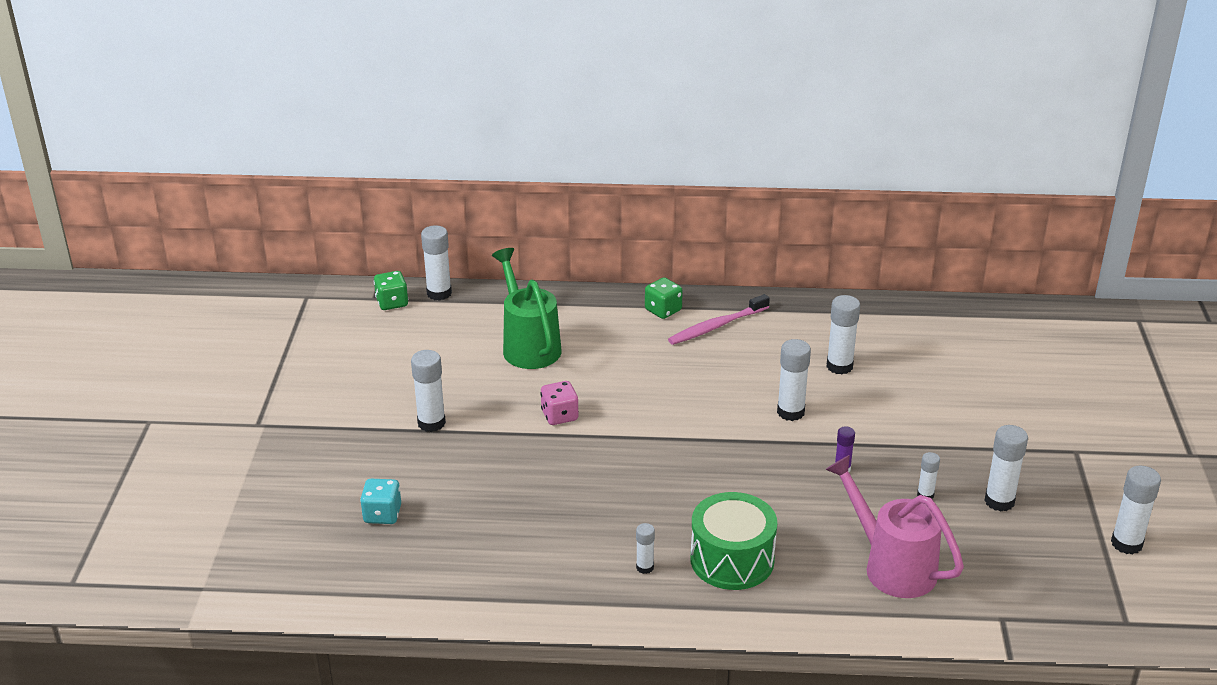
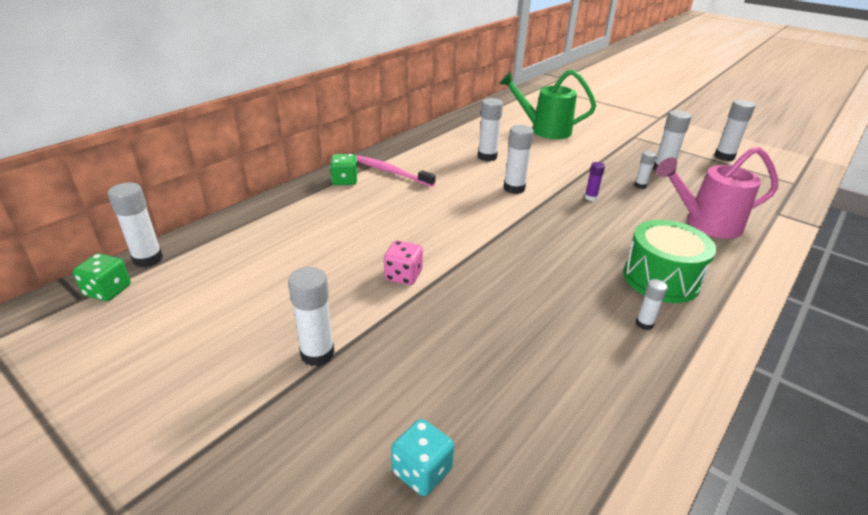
camera: 55 degrees left, 0 degrees up
(528, 345) = (293, 249): green watering can -> green watering can (544, 130)
(717, 326) = (391, 172): pink toothbrush -> pink toothbrush turned 120 degrees clockwise

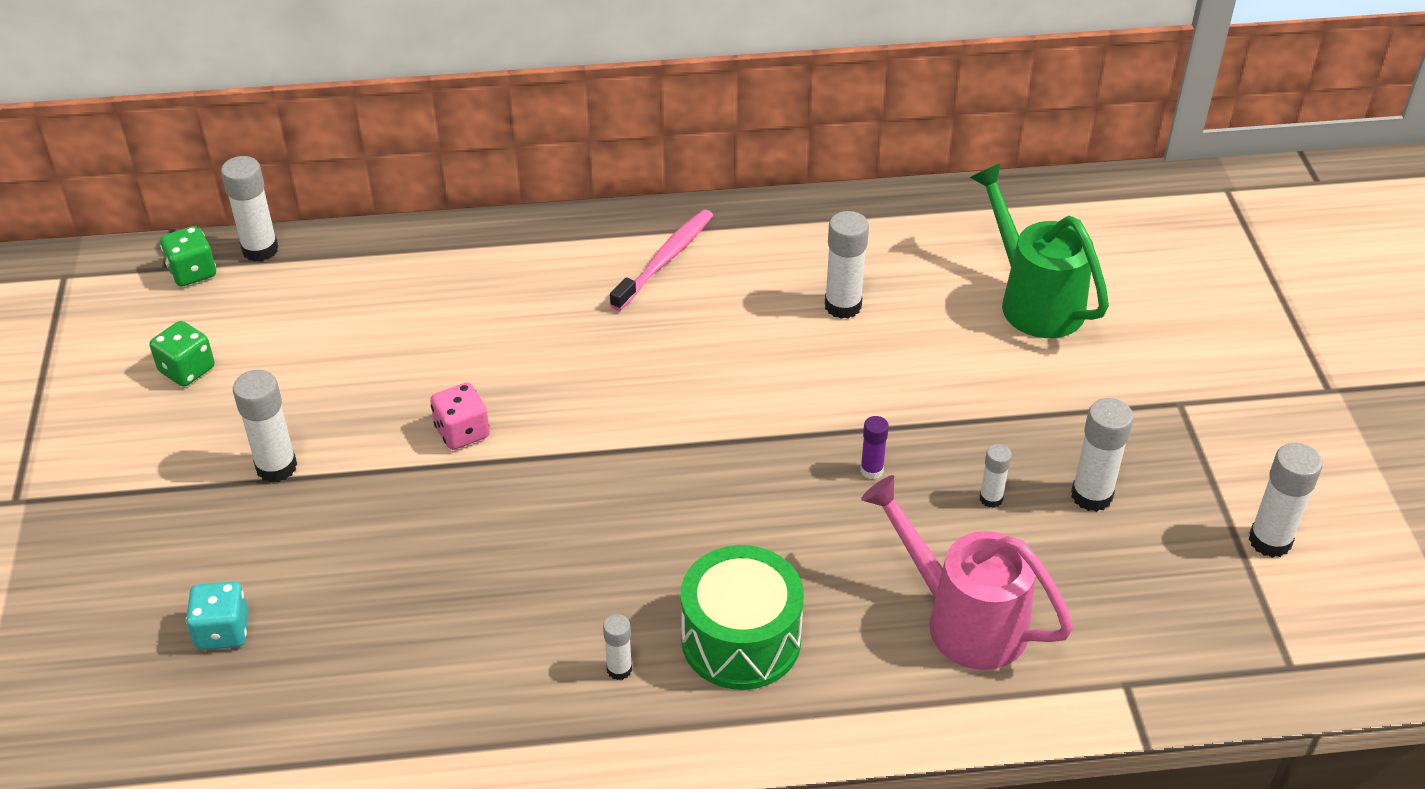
camera: 45 degrees right, 10 degrees up
(344, 181) = (585, 243): green dice -> green dice (187, 370)
(391, 172) = (664, 260): pink toothbrush -> pink toothbrush turned 45 degrees clockwise
(514, 188) = (787, 387): white glue stick -> none

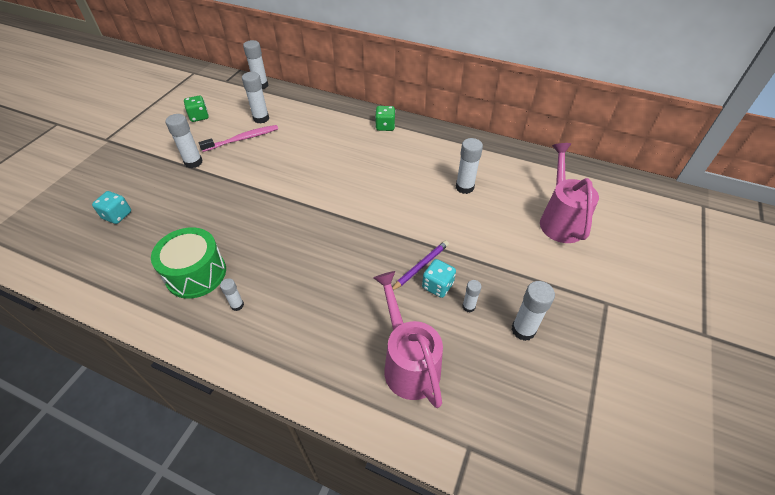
camera: 30 degrees right, 5 degrees up
(192, 272) = (232, 85): green dice -> green dice (385, 126)
(462, 432) = (268, 176): pink dice -> none
(664, 260) = (403, 141): pink toothbrush -> pink toothbrush (242, 139)
(741, 640) = (298, 318): green drum -> green drum (196, 274)
(871, 470) = (420, 266): purple glue stick -> purple pencil
(921, 489) = (437, 286): none -> turquoise dice
(1034, 300) = (560, 220): green watering can -> pink watering can
(1270, 541) = (612, 406): white glue stick -> white glue stick (261, 118)

